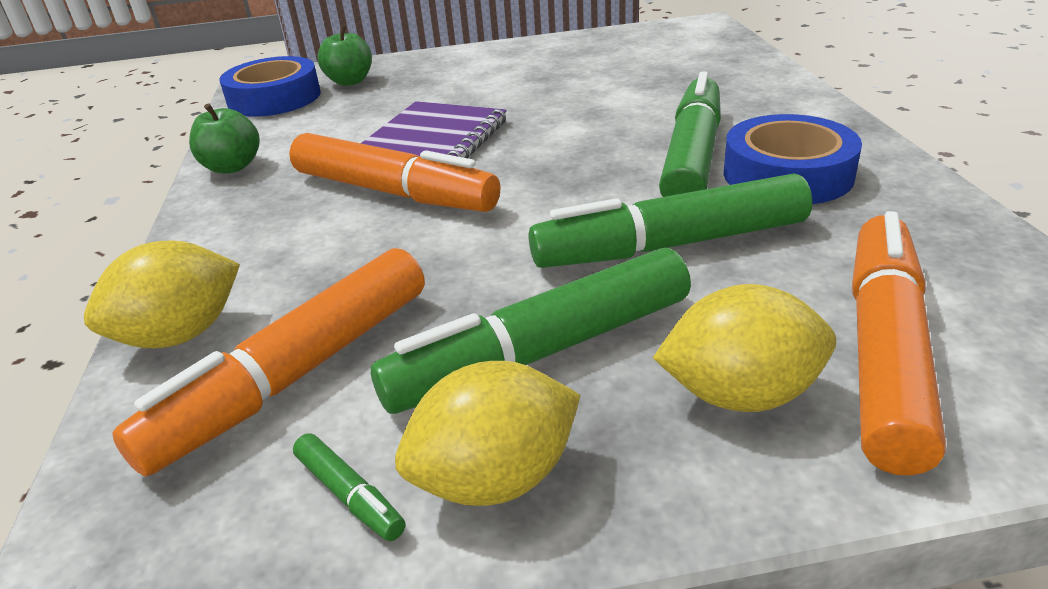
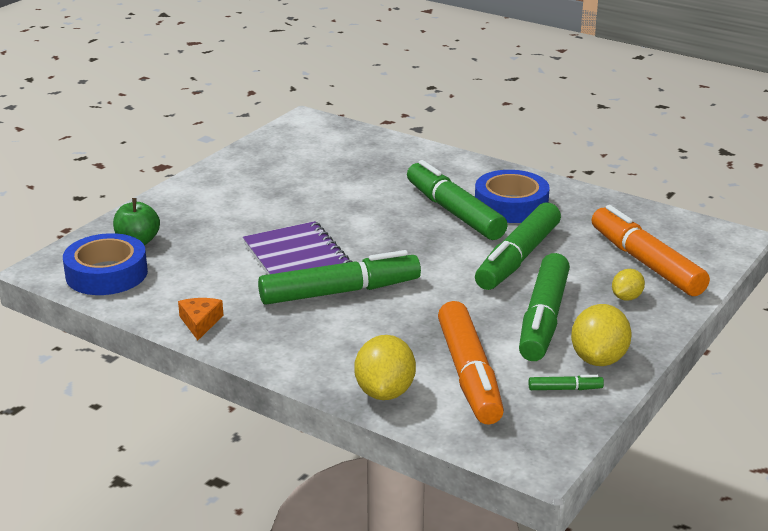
camera: 50 degrees left, 5 degrees down
(232, 167) = (200, 322): green apple -> orange cheese
(394, 192) = (340, 292): orange marker -> green marker
(740, 394) = (626, 297): yellow lemon -> yellow lemon, size x0.57

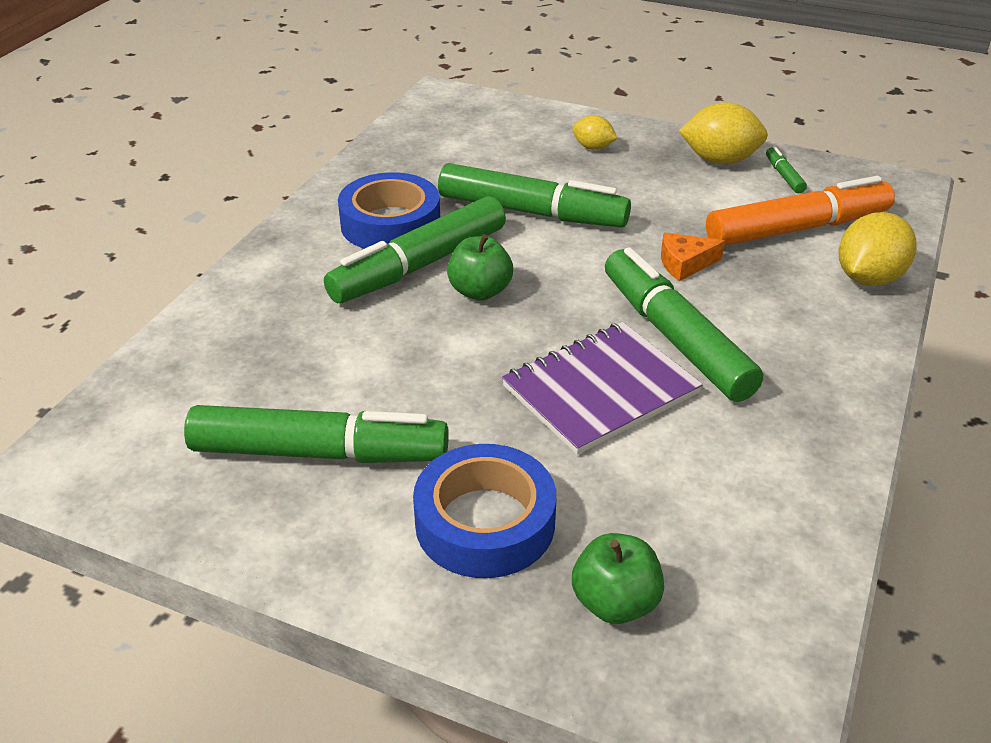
camera: 100 degrees left, 10 degrees up
(106, 274) = (745, 616): blue tape -> blue tape (485, 522)
(200, 322) = (824, 457): orange cheese -> orange cheese (684, 264)
(385, 392) = (868, 278): yellow lemon -> yellow lemon turned 45 degrees counterclockwise
(417, 230) = (480, 291): none -> green apple
(543, 319) = (661, 191): green marker -> green marker (319, 453)
(646, 262) = (513, 138): orange marker -> none

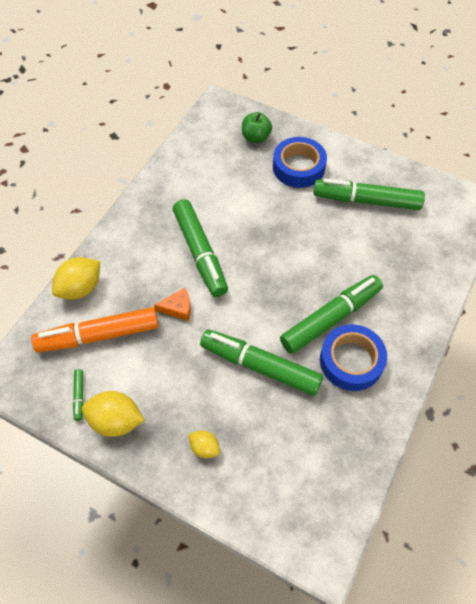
camera: 175 degrees left, 20 degrees up
(480, 291) = (296, 294): green apple -> none
(600, 390) = (243, 224): purple notebook -> none

